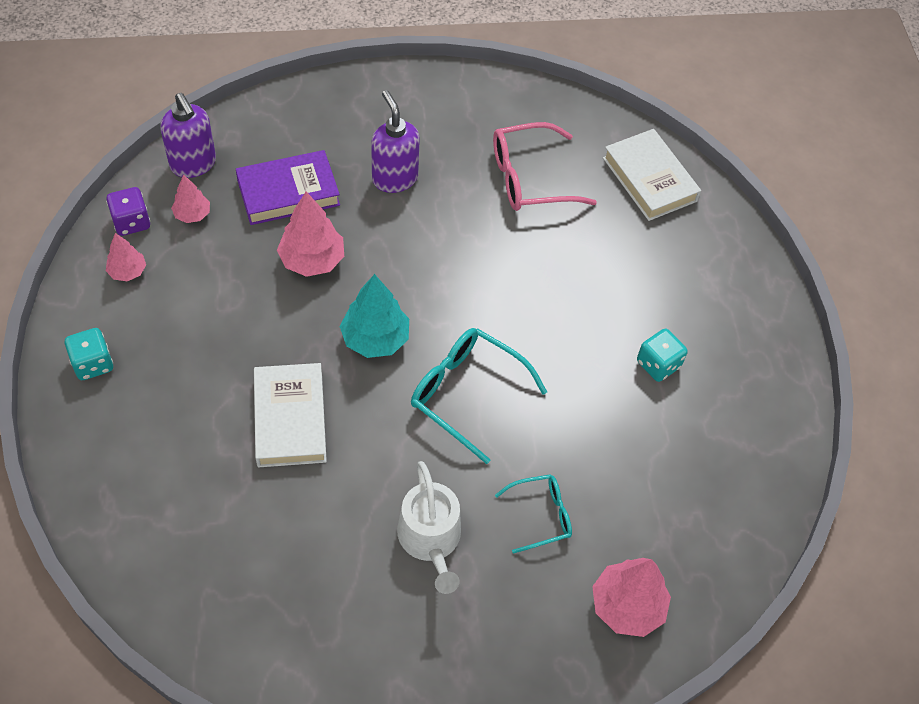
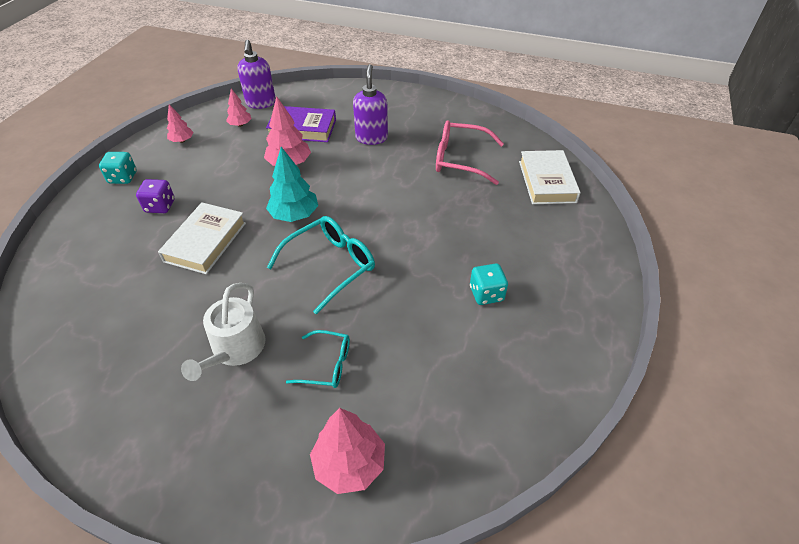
camera: 30 degrees right, 10 degrees down
(131, 222) = (205, 120): purple dice -> purple dice (160, 206)
(466, 394) = (330, 265): turquoise glasses -> turquoise glasses turned 75 degrees clockwise

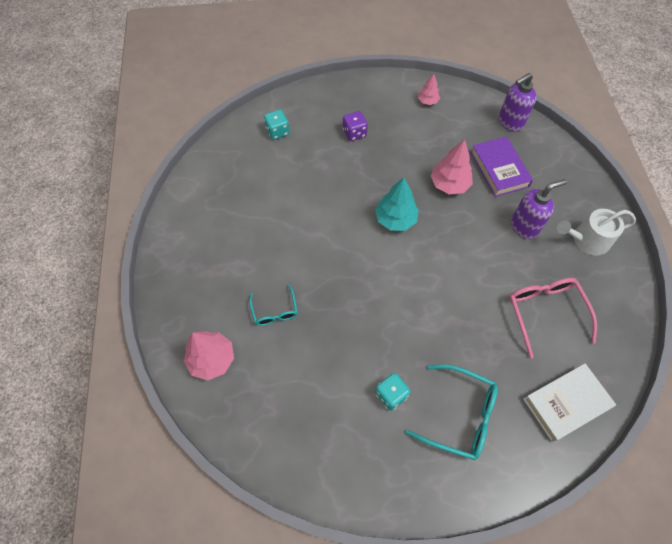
camera: 65 degrees right, 15 degrees up
(123, 178) = (367, 94): turquoise dice -> turquoise dice (277, 132)
(205, 242) = (338, 180): white book -> none
(235, 349) = (261, 251): white watering can -> white watering can (586, 240)
(240, 125) = (472, 125): pink tree -> none
(330, 265) = (359, 270): turquoise glasses -> turquoise glasses (460, 415)

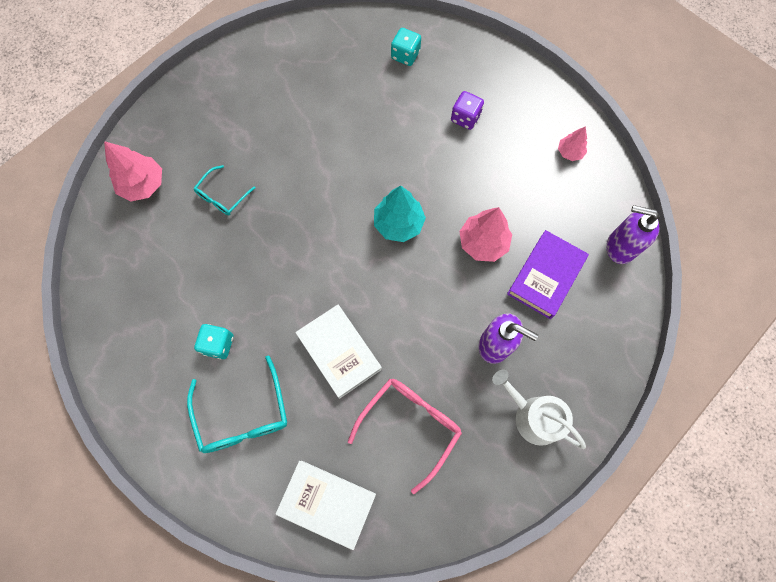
camera: 50 degrees right, 10 degrees up
(460, 319) = (339, 352): none -> white book

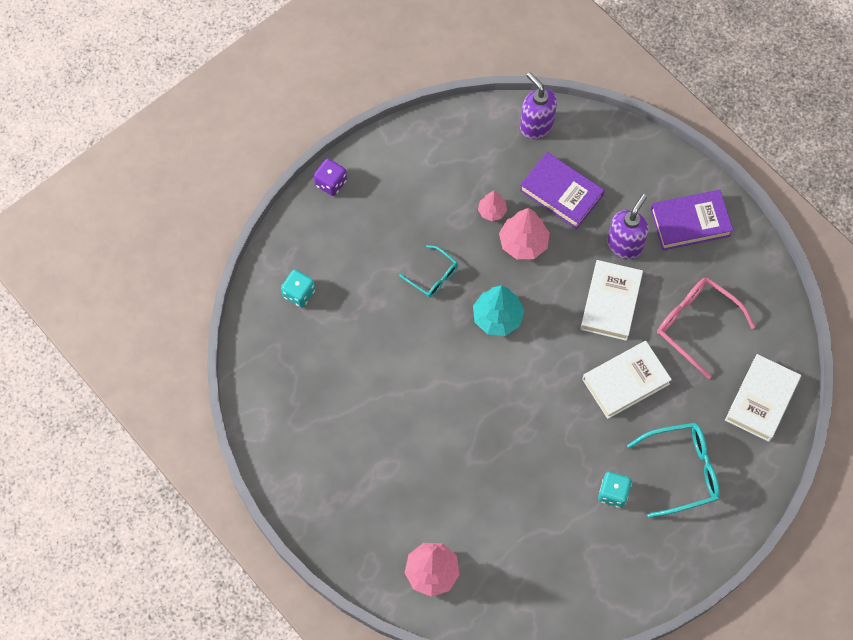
camera: 85 degrees left, 5 degrees down
(222, 196) = (453, 489): turquoise glasses -> turquoise glasses (433, 276)
(426, 333) = (611, 302): none -> white book
(465, 118) = (383, 242): purple dice -> purple dice (331, 183)
(533, 416) = (690, 222): white watering can -> purple book
(569, 152) = (432, 152): pink tree -> pink tree (492, 211)
(620, 247) = (536, 125): purple soap dispenser -> purple soap dispenser turned 120 degrees clockwise

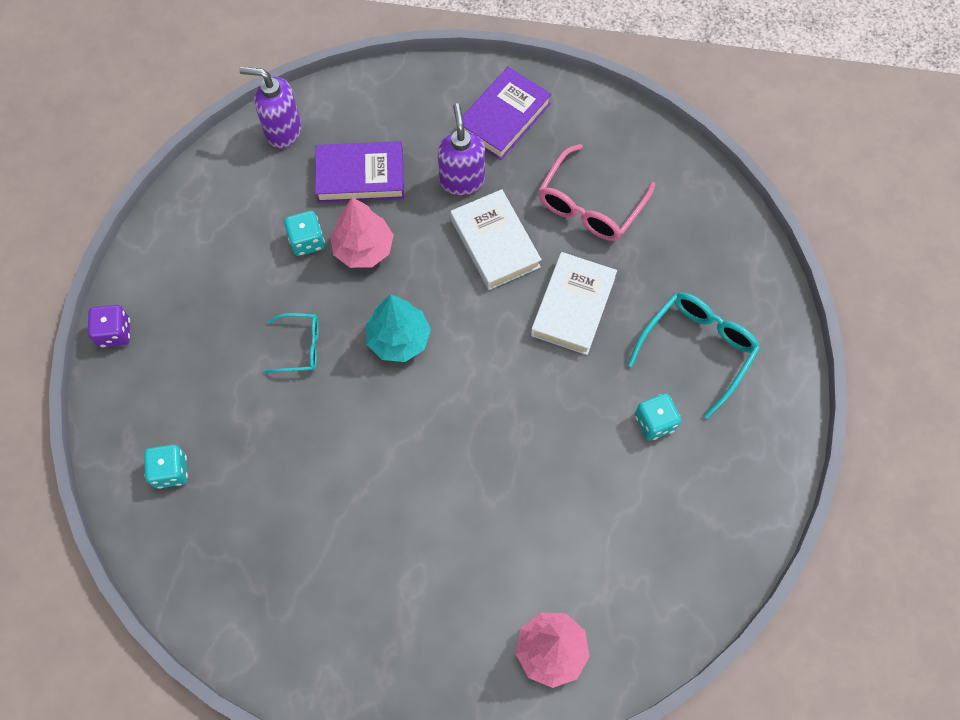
camera: 40 degrees left, 0 degrees up
(492, 211) = (307, 241): pink tree -> turquoise dice
(696, 325) = (590, 205): pink glasses -> pink glasses turned 60 degrees counterclockwise
(761, 400) = (707, 229): white book -> none

